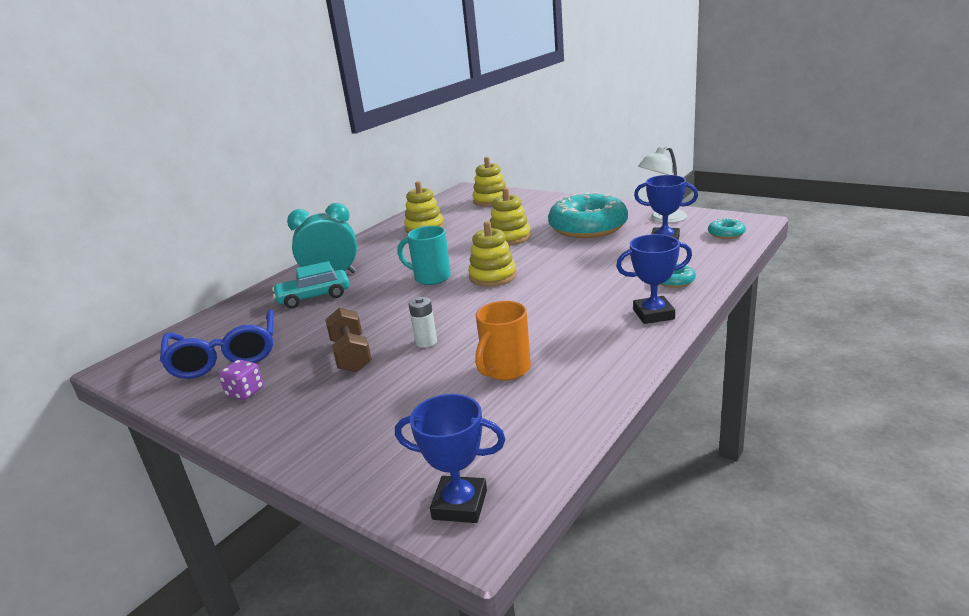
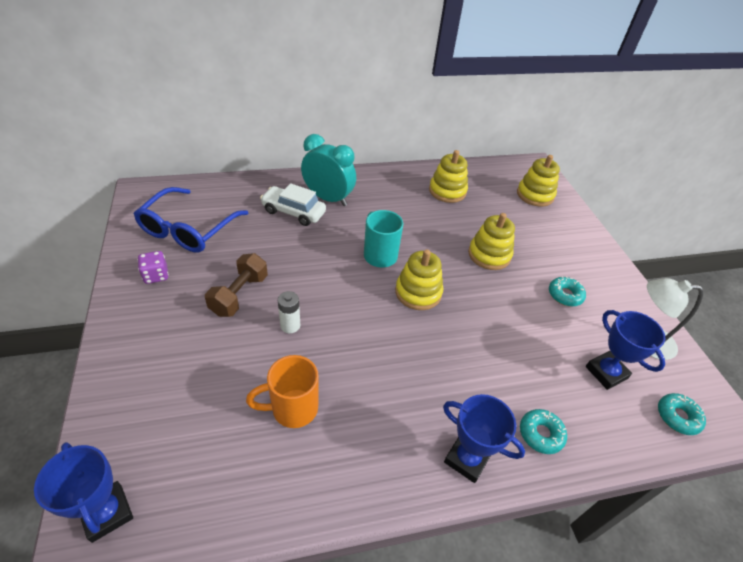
camera: 35 degrees right, 20 degrees up
(314, 297) = (293, 212): turquoise car -> white car
(588, 227) = (565, 295): turquoise donut -> turquoise donut, size x0.42

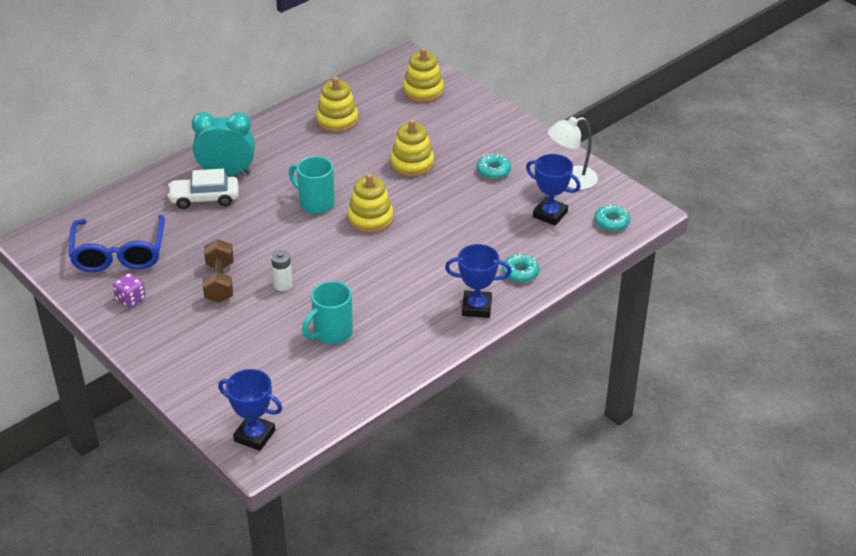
camera: 25 degrees left, 5 degrees down
(292, 409) = (331, 333): orange mug -> turquoise mug

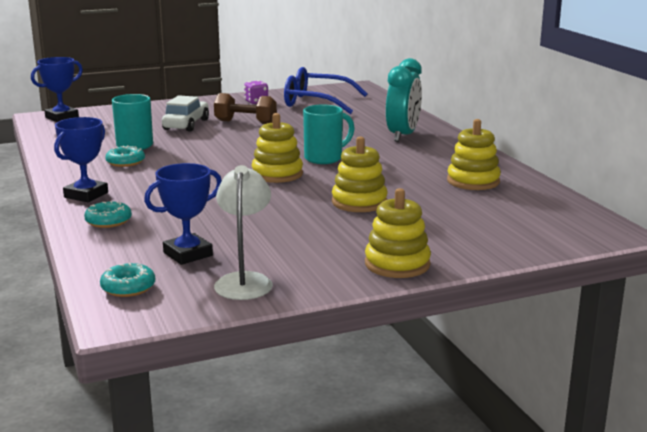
camera: 110 degrees right, 20 degrees down
(204, 198) = (368, 127): white car -> white car (186, 124)
(283, 285) = (217, 138): white battery -> none
(423, 91) = (521, 229): yellow stacking toy -> yellow stacking toy (397, 264)
(493, 171) = (308, 239): turquoise donut -> turquoise donut (125, 162)

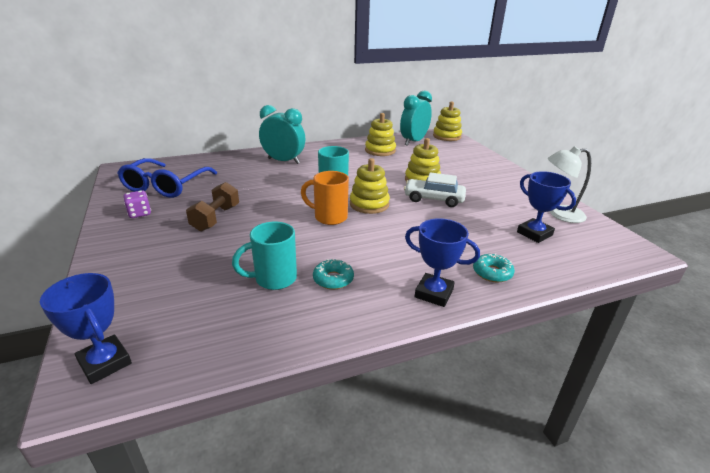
camera: 90 degrees left, 10 degrees up
(128, 287) = (599, 252): turquoise donut -> none
(186, 124) = (205, 251): white car -> white car (433, 199)
(244, 158) = (329, 217): none -> orange mug
(397, 264) = (509, 175): yellow stacking toy -> yellow stacking toy (447, 136)
(536, 204) = (413, 141): none -> turquoise clock

